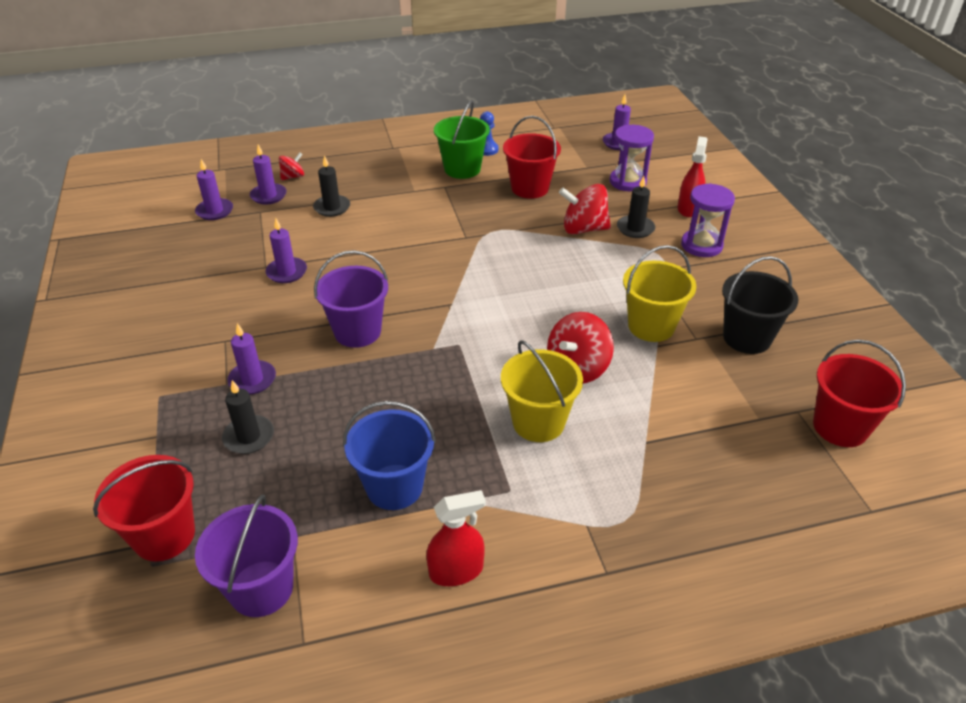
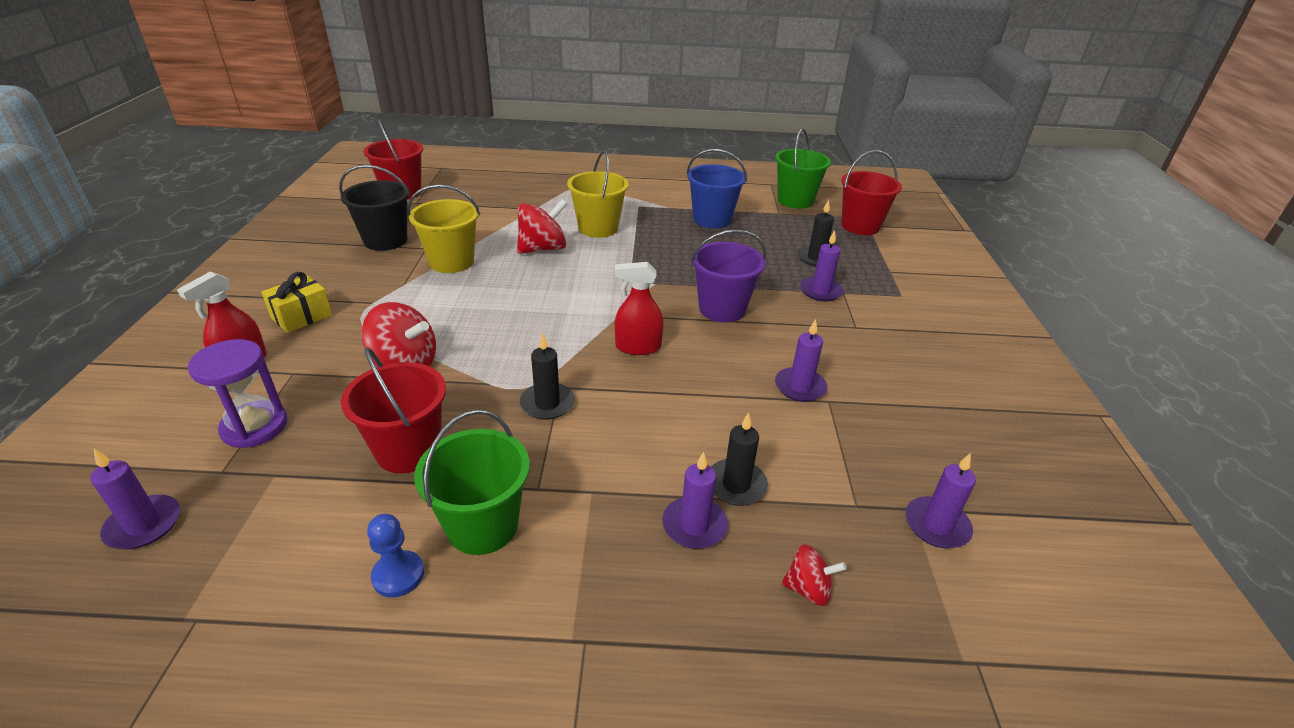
camera: 165 degrees left, 5 degrees down
(261, 588) = (795, 200): purple bucket -> green bucket
(268, 196) = (848, 542): purple candle -> purple candle (694, 525)
(293, 177) = (808, 589): red spinning top -> red spinning top turned 150 degrees counterclockwise
(456, 570) = (685, 188): red spray bottle -> red spray bottle (638, 347)
(635, 228) = (344, 352): black candle -> black candle (547, 403)
(701, 245) = (302, 316): purple hourglass -> yellow gift

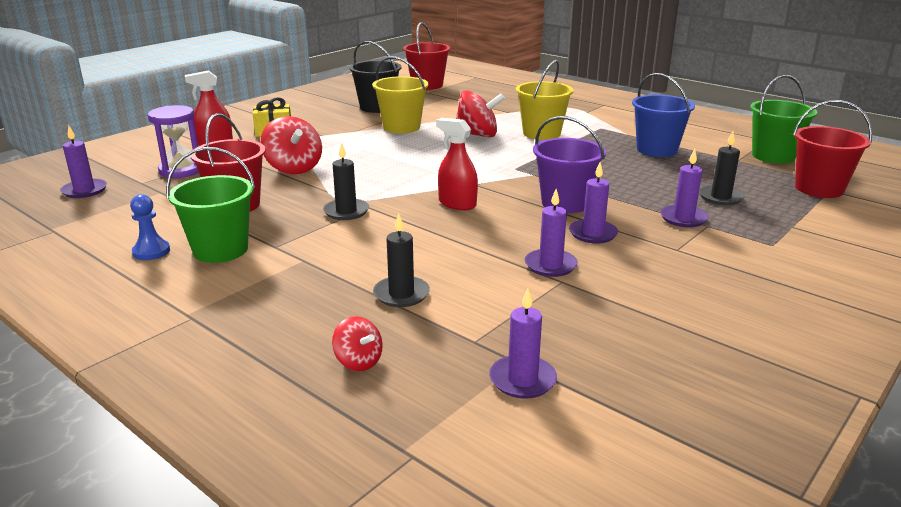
camera: 40 degrees right, 10 degrees down
(694, 525) = (338, 300): purple candle -> purple candle (593, 234)

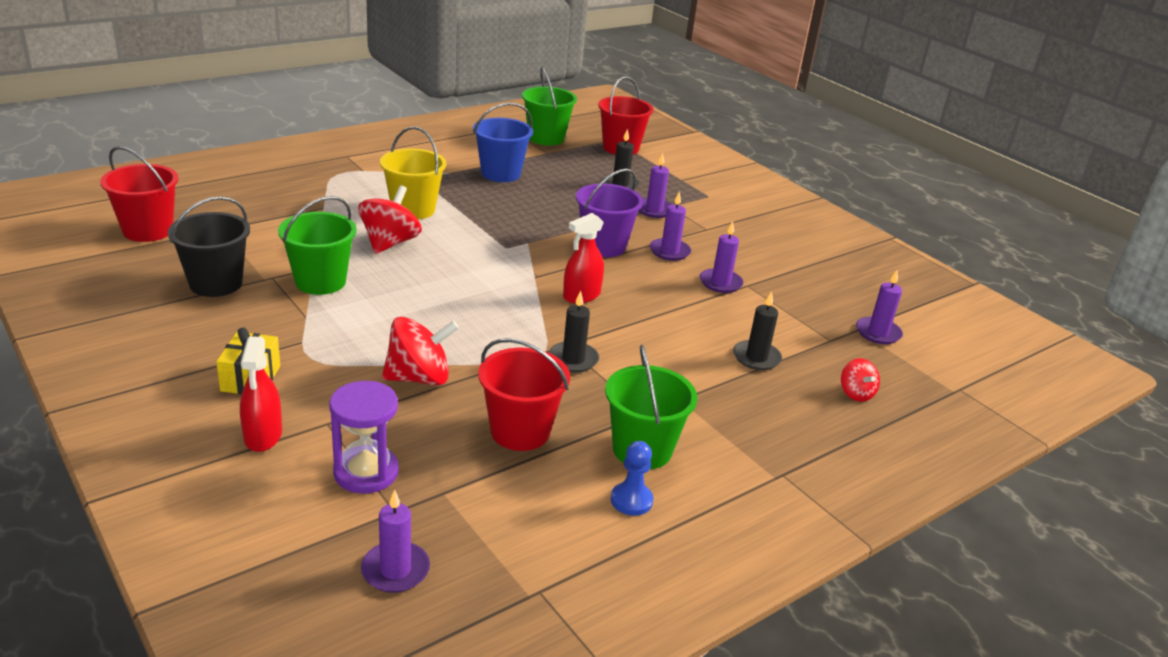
camera: 80 degrees left, 5 degrees up
(358, 361) = (856, 393): red spinning top -> red spinning top turned 105 degrees clockwise
(401, 127) = (320, 282): yellow bucket -> green bucket

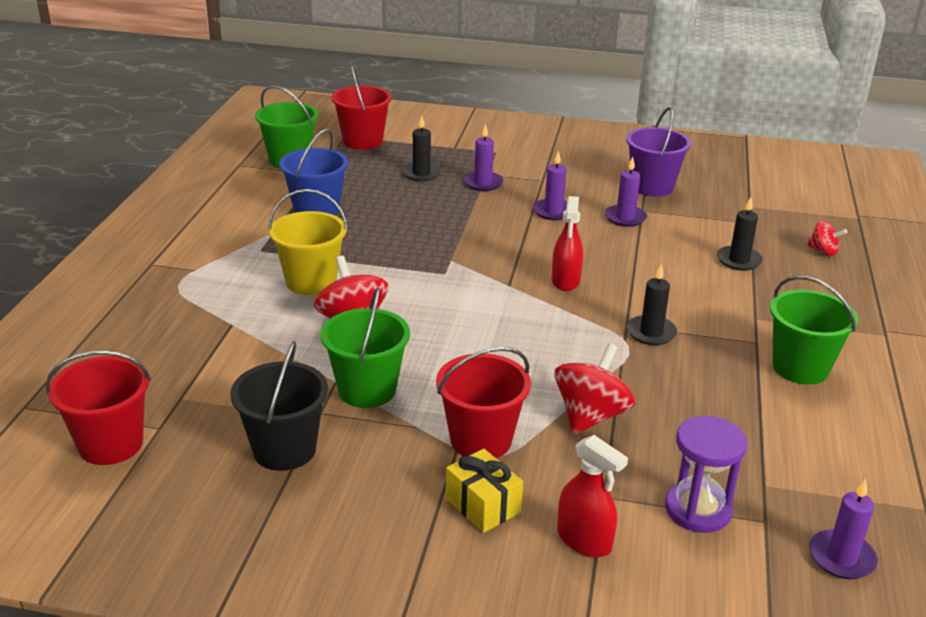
camera: 40 degrees left, 0 degrees up
(520, 431) = (721, 407): red bucket -> red bucket (481, 440)
(603, 246) = (506, 232): purple bucket -> purple bucket (652, 187)
(631, 500) = (856, 405): blue pawn -> none
(878, 333) = (762, 201): purple candle -> none

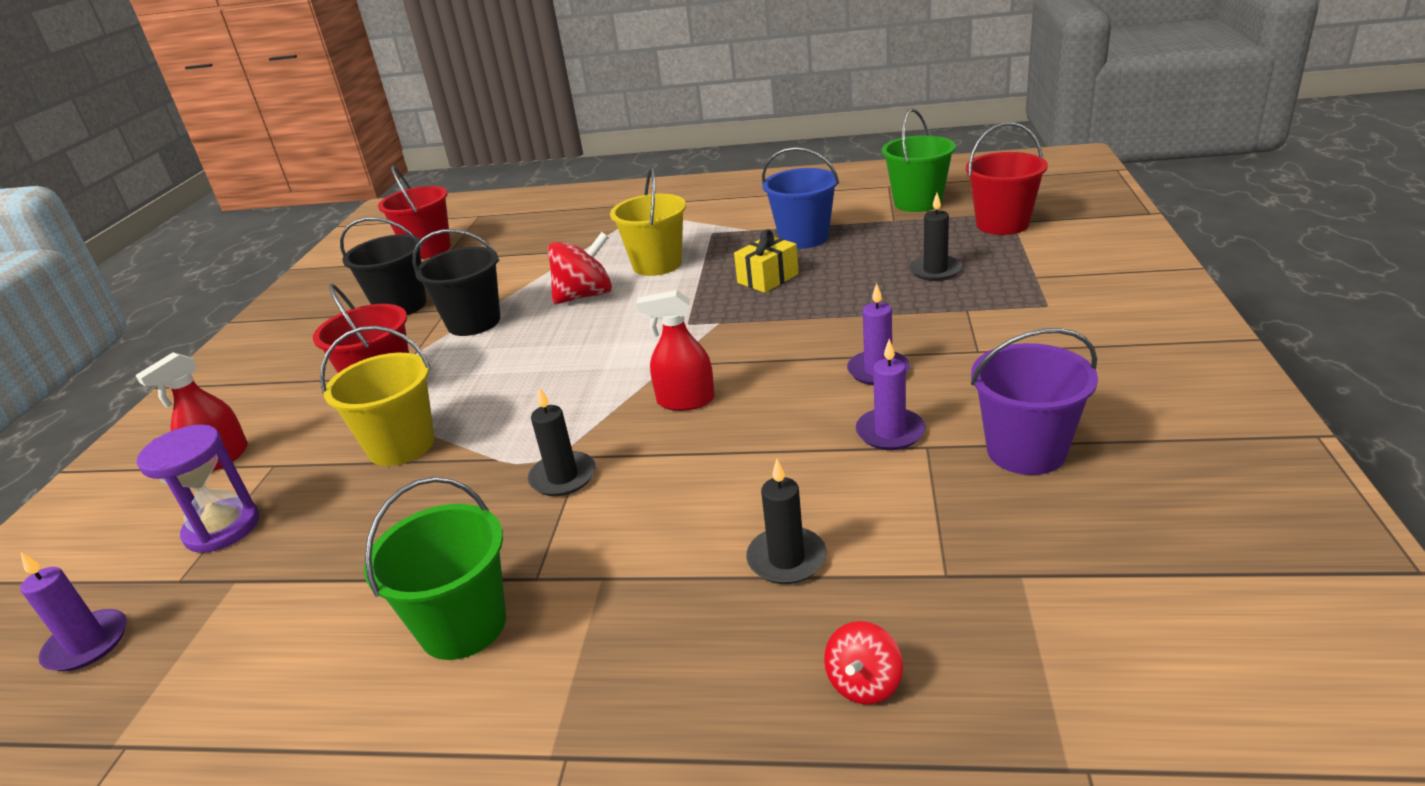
camera: 90 degrees right, 0 degrees up
(367, 390) = (474, 322): green bucket -> black bucket
(483, 183) = (935, 311): purple candle -> none
(483, 505) = (293, 401): yellow gift -> yellow gift (768, 278)
(590, 416) = (401, 445): red spinning top -> yellow bucket

